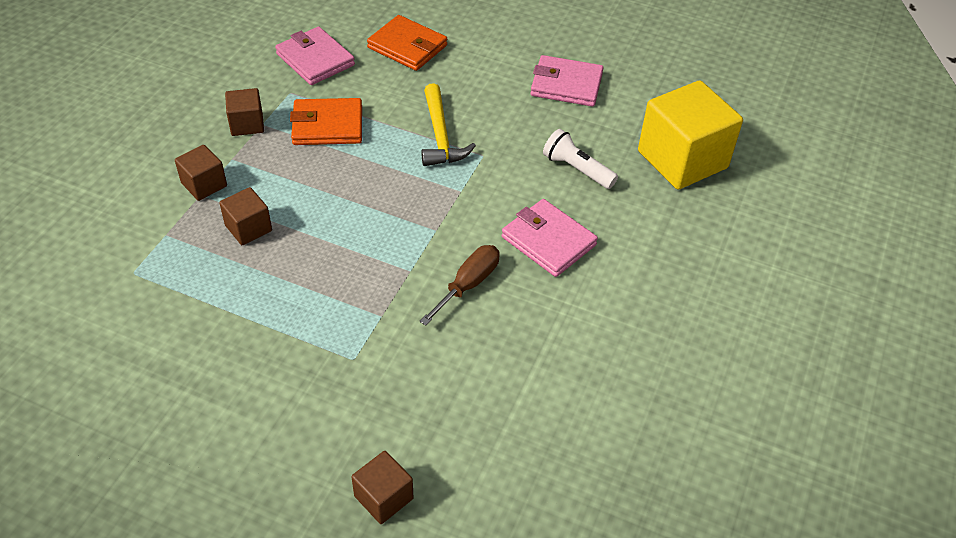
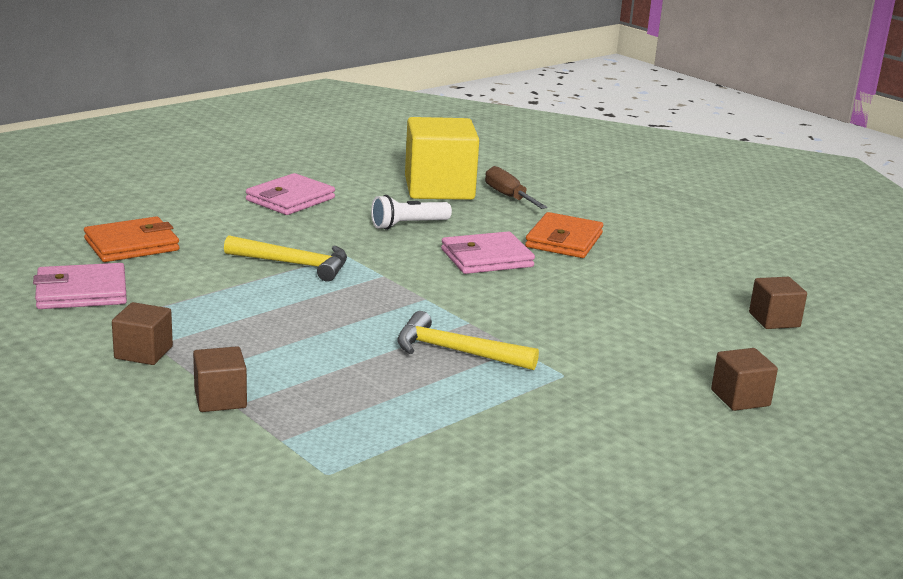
camera: 65 degrees left, 25 degrees down
(248, 228) = (325, 388): brown cube -> brown cube (774, 320)
(327, 125) = (206, 311): orange wallet -> orange wallet (564, 240)
(351, 279) = (455, 351): none -> yellow hammer
(468, 284) = (511, 302): brown screwdriver -> brown screwdriver (508, 196)

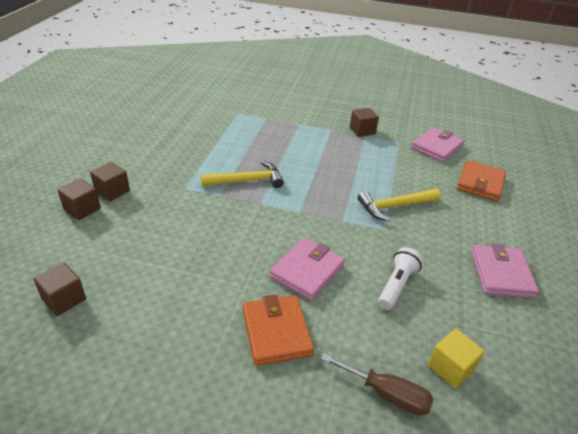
camera: 145 degrees right, 15 degrees up
(220, 399) = (307, 124): brown cube -> brown cube (112, 191)
(439, 188) = (450, 367): yellow cube -> yellow cube, size x0.49

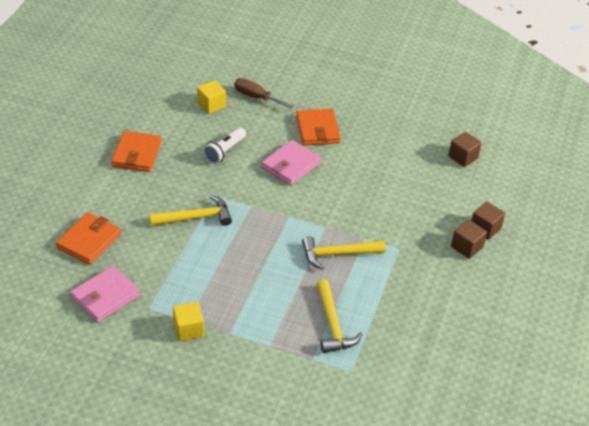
camera: 175 degrees left, 5 degrees up
(251, 135) = (333, 325): none -> yellow hammer
(362, 131) = (188, 329): brown cube -> yellow cube
(501, 274) = (136, 154): pink wallet -> orange wallet

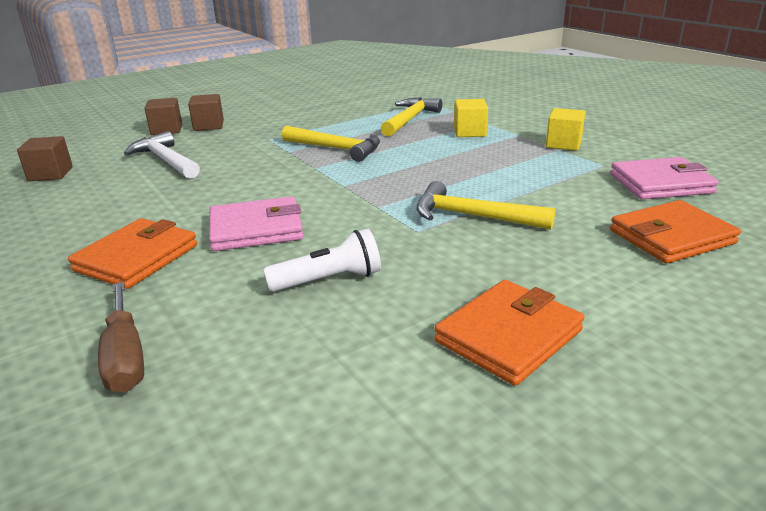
camera: 140 degrees left, 15 degrees down
(211, 105) = (237, 380): yellow cube -> yellow cube (469, 132)
(423, 196) = (166, 160): none -> white hammer

